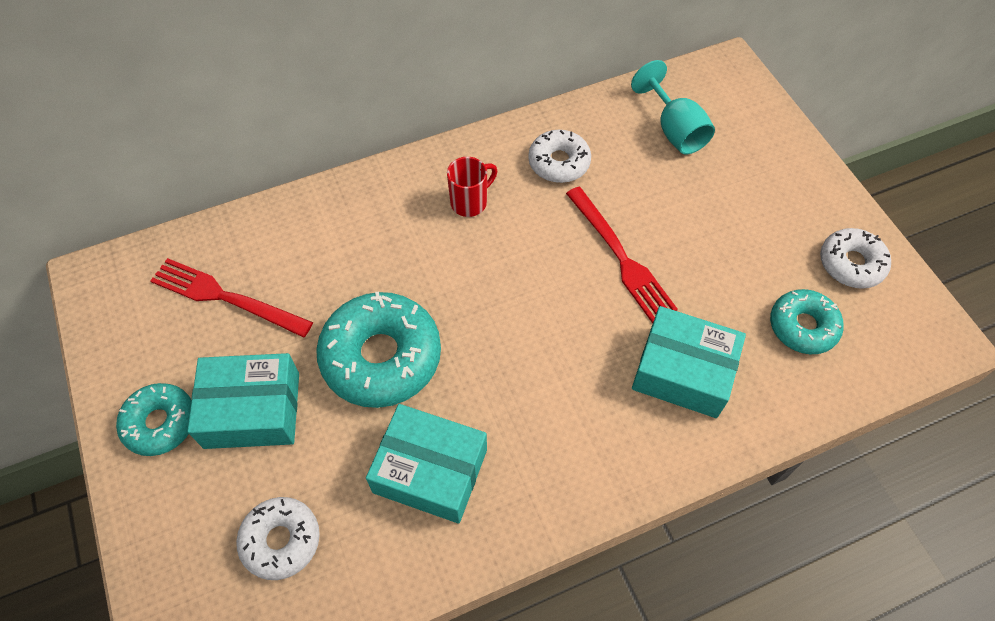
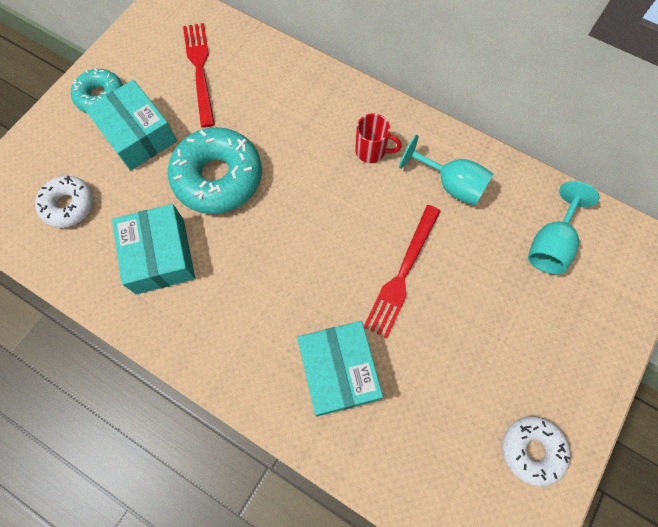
camera: 55 degrees right, 10 degrees up
(559, 163) = (451, 184): white donut -> turquoise goblet
(802, 327) = (441, 440): turquoise donut -> none

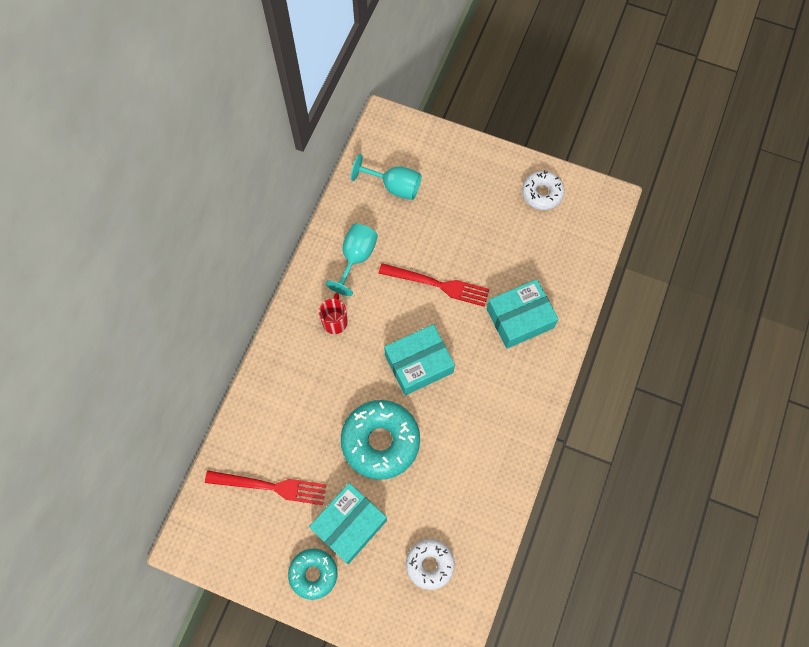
camera: 100 degrees left, 0 degrees up
(160, 255) = (459, 471): turquoise box -> turquoise box (419, 364)
(200, 70) = (270, 486): red fork -> red fork turned 150 degrees counterclockwise

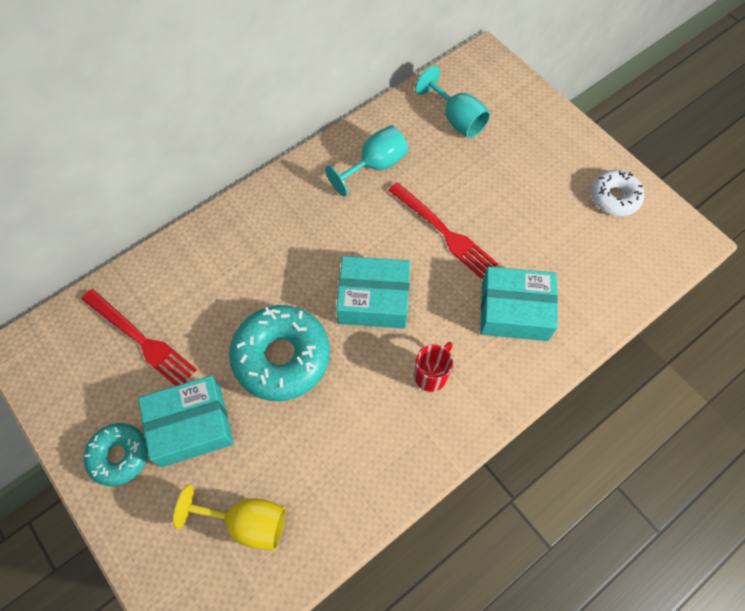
camera: 30 degrees right, 5 degrees down
(335, 321) = (314, 214): red mug -> red mug (431, 374)
(430, 564) = (247, 522): white donut -> yellow goblet

